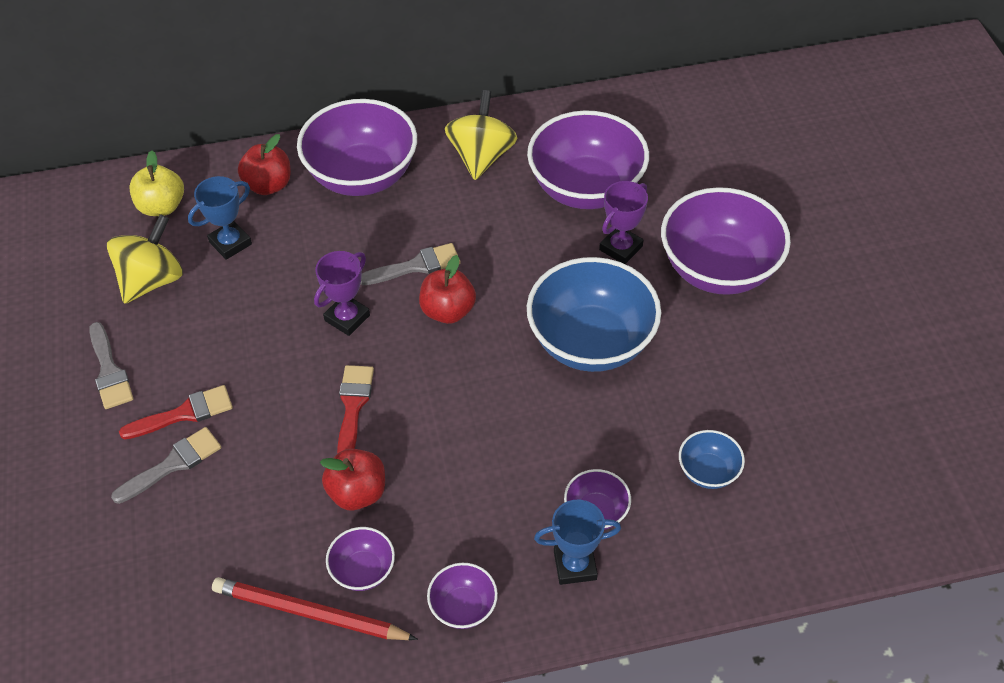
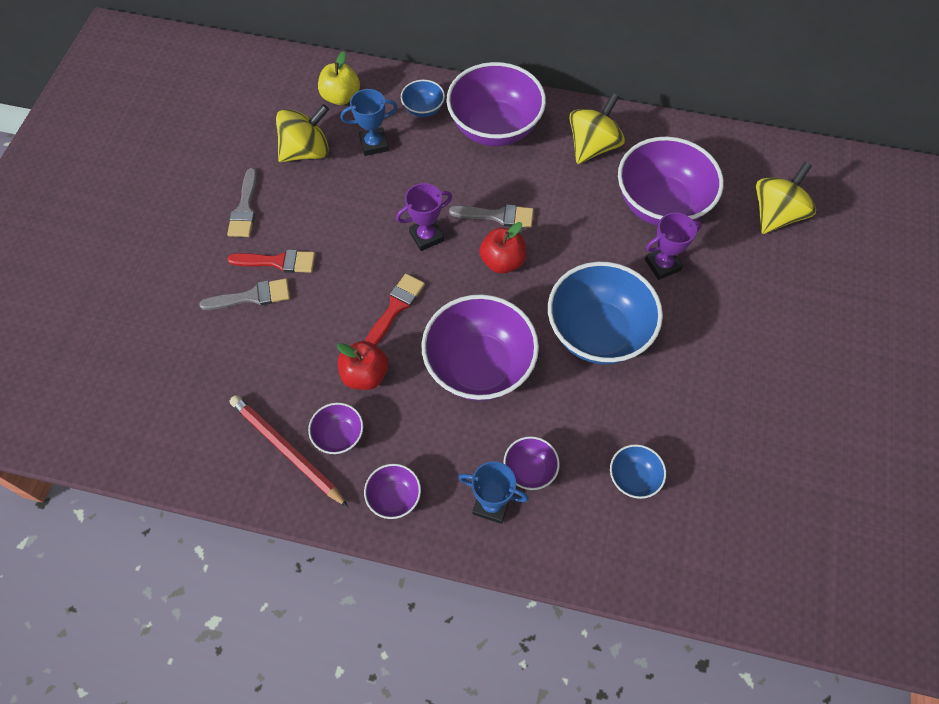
camera: 25 degrees right, 10 degrees up
(268, 185) = (423, 109): red apple -> blue bowl
(707, 155) = (776, 214): none -> yellow spinning top
(718, 269) = (732, 315): purple bowl -> purple bowl (479, 366)

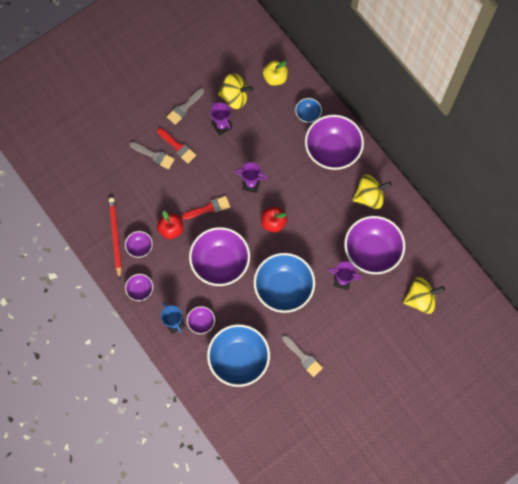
camera: 40 degrees right, 10 degrees up
(319, 195) = (221, 126): none -> purple trophy
(374, 144) = (268, 117): blue trophy -> none
(497, 216) = (291, 198): grey brush -> grey brush (303, 357)
(633, 478) = (239, 359): blue bowl -> blue bowl, size x2.16

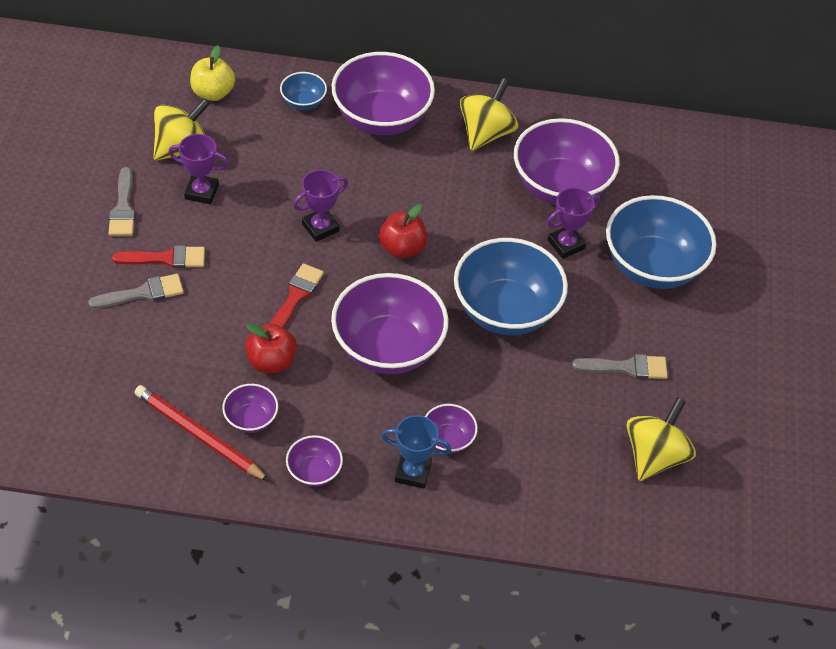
camera: 50 degrees left, 20 degrees down
(239, 359) = (551, 440): blue bowl -> blue bowl (652, 266)
(420, 299) = (677, 192): yellow spinning top -> yellow spinning top (654, 456)

